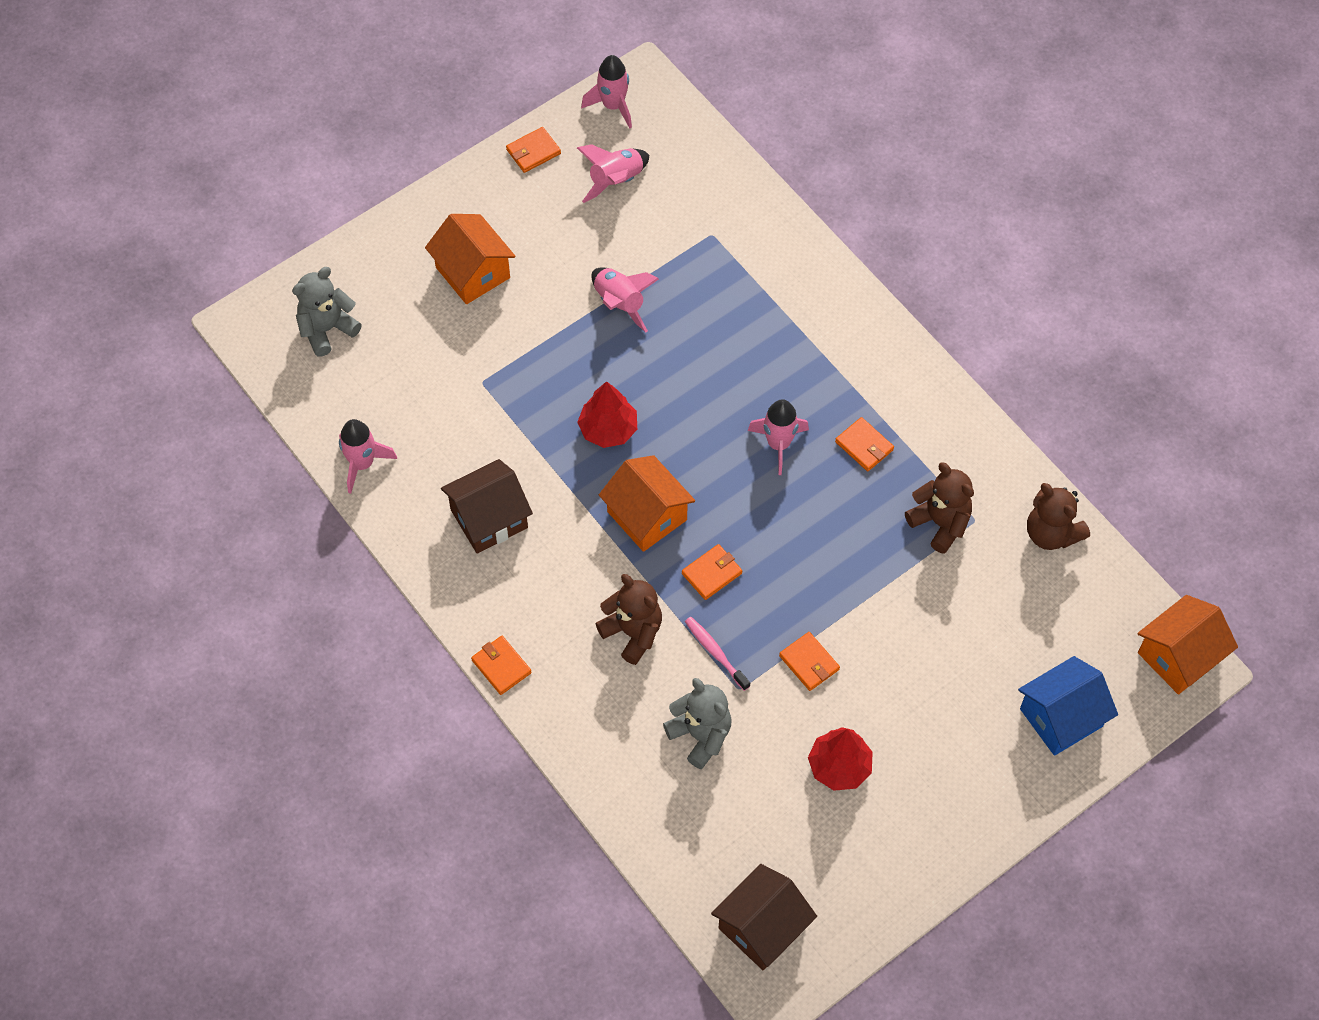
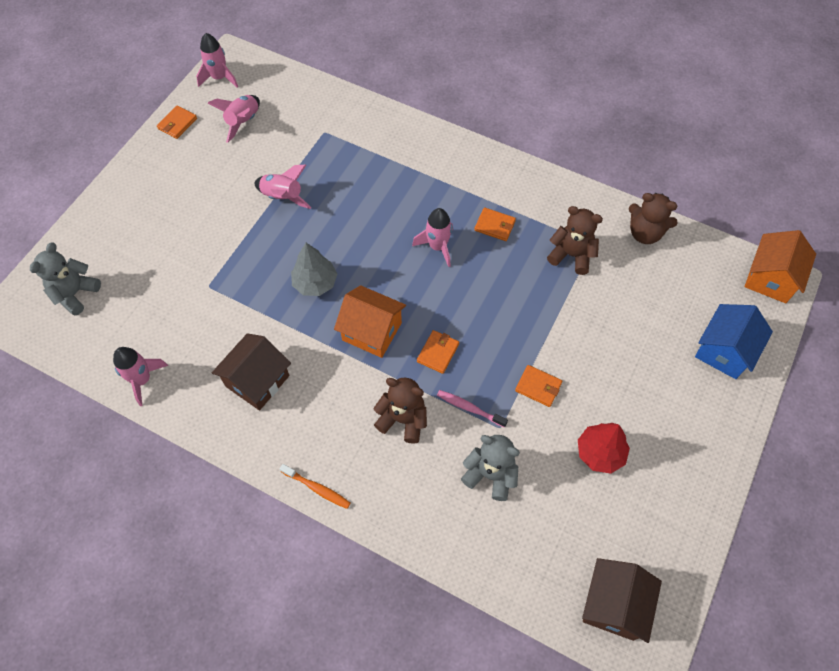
camera: 25 degrees left, 0 degrees up
(473, 272) = (169, 215): orange house -> none
(501, 666) = (317, 488): orange wallet -> orange toothbrush
(608, 429) = (315, 283): red tree -> grey tree

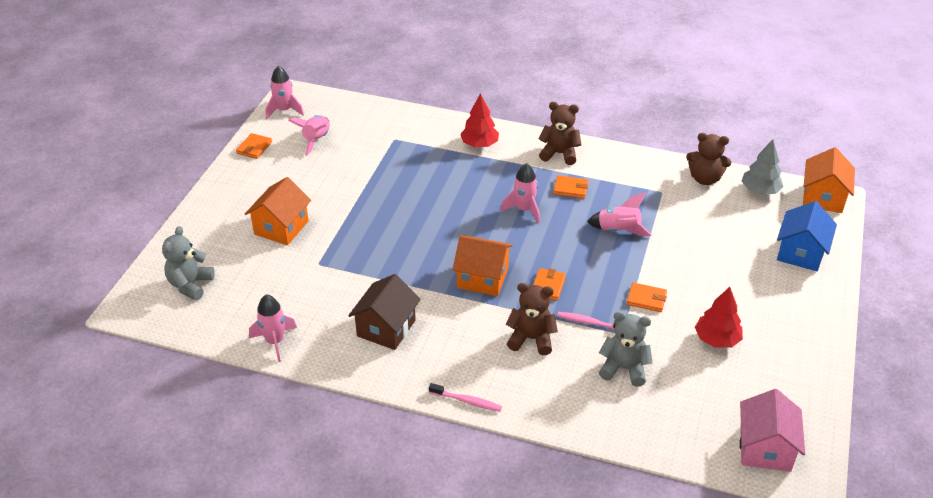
camera: 10 degrees left, 20 degrees down
(181, 233) = (281, 227): none -> orange house
(282, 197) = (370, 190): pink rocket -> pink rocket (618, 230)
(315, 283) = (419, 249): grey tree -> grey tree (760, 190)
(317, 488) = (467, 401): orange toothbrush -> pink toothbrush
(412, 152) = (479, 144): none -> red tree
(571, 255) = (645, 202): brown teddy bear -> brown teddy bear (559, 154)
(613, 605) = (765, 448): brown house -> pink house

